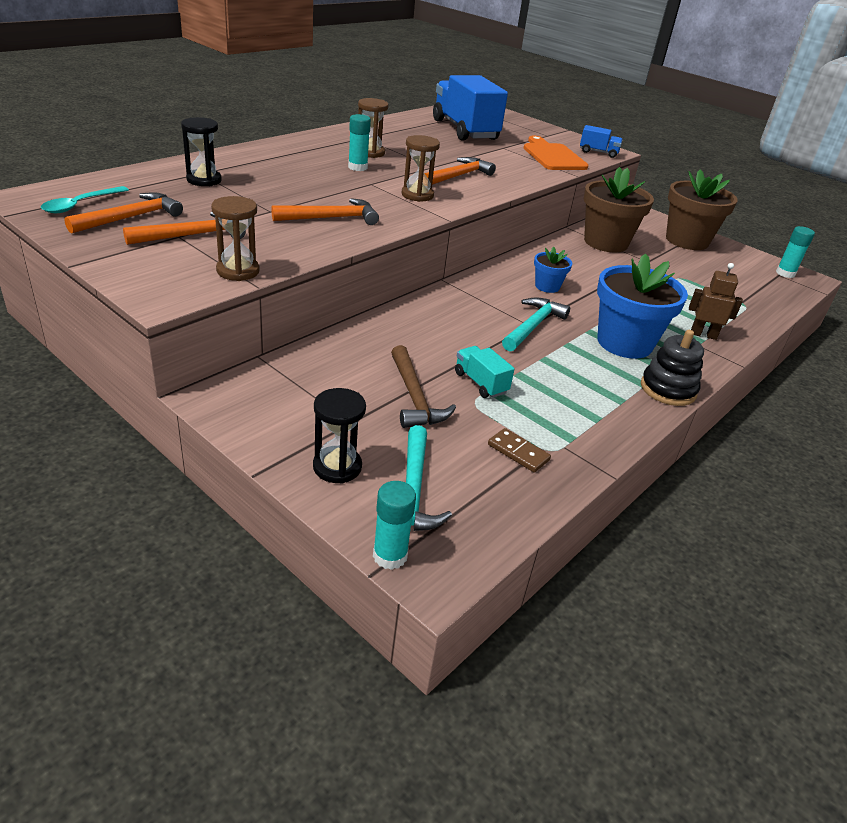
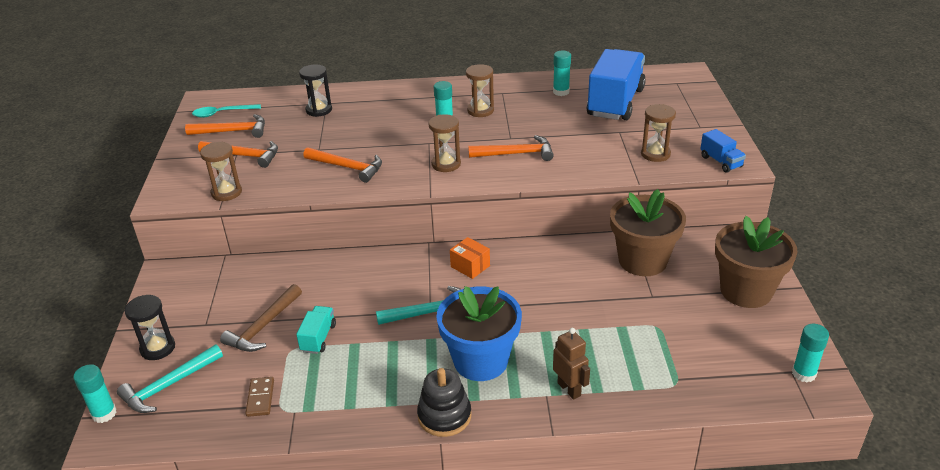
camera: 50 degrees right, 0 degrees up
(411, 129) = (561, 92): none -> turquoise glue stick
(504, 284) = (470, 266): none -> orange box
(547, 286) = (504, 283): blue flower pot -> none
(552, 156) = (655, 154): orange cutting board -> brown hourglass

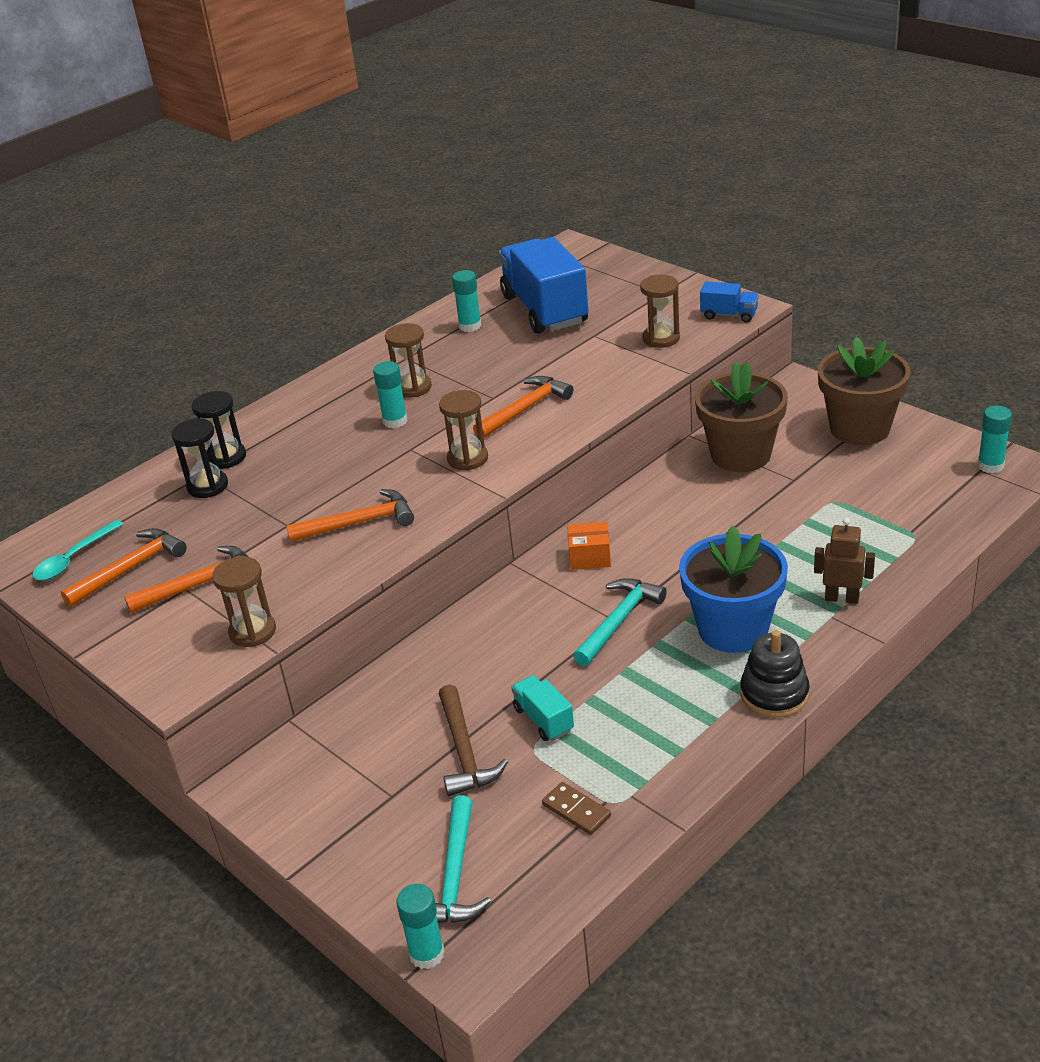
camera: 40 degrees left, 0 degrees up
(158, 348) = (375, 855): black hourglass -> black hourglass (226, 457)

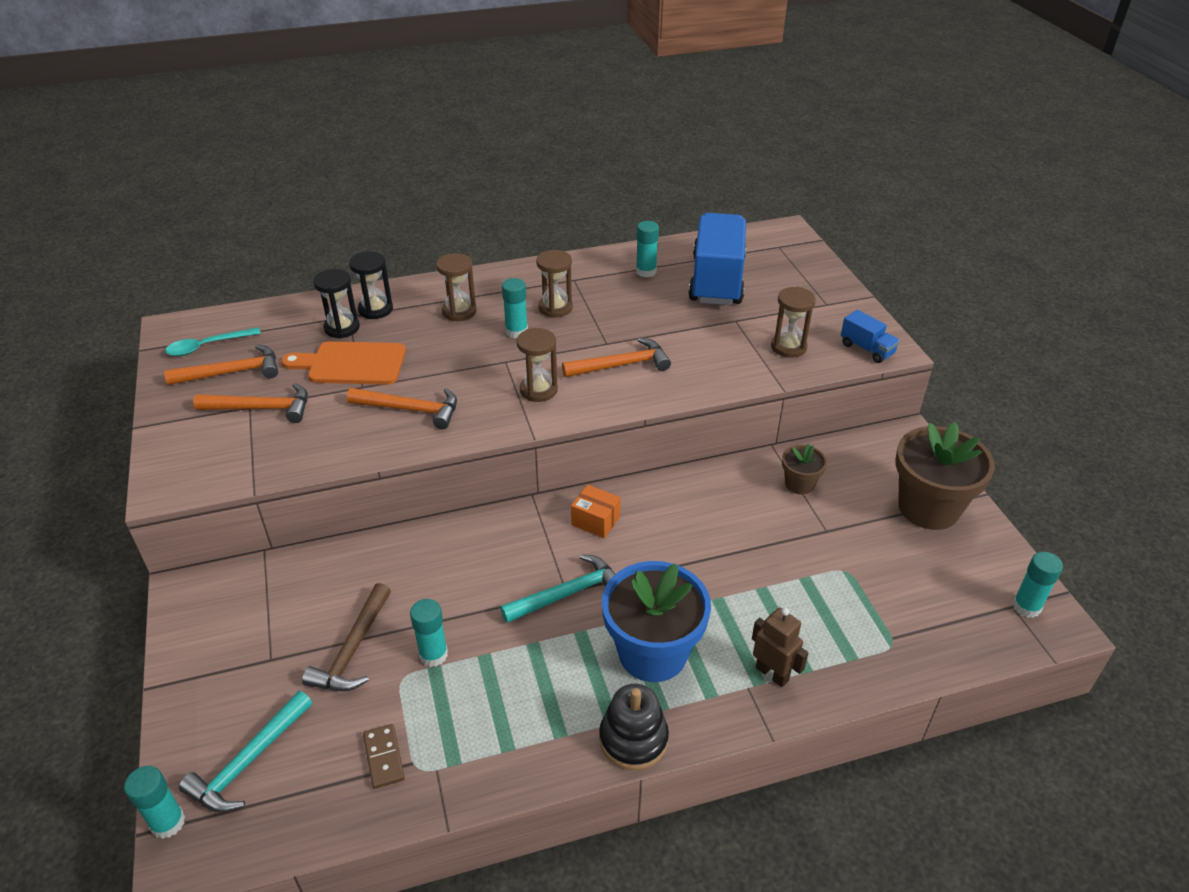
camera: 25 degrees right, 5 degrees up
(252, 631) = (256, 468): brown hourglass -> brown hourglass (459, 311)
(254, 511) = (351, 364): none -> orange cutting board
(543, 719) = (433, 654): turquoise truck -> turquoise glue stick
(740, 455) = (799, 484): brown flower pot -> brown flower pot, size x0.50

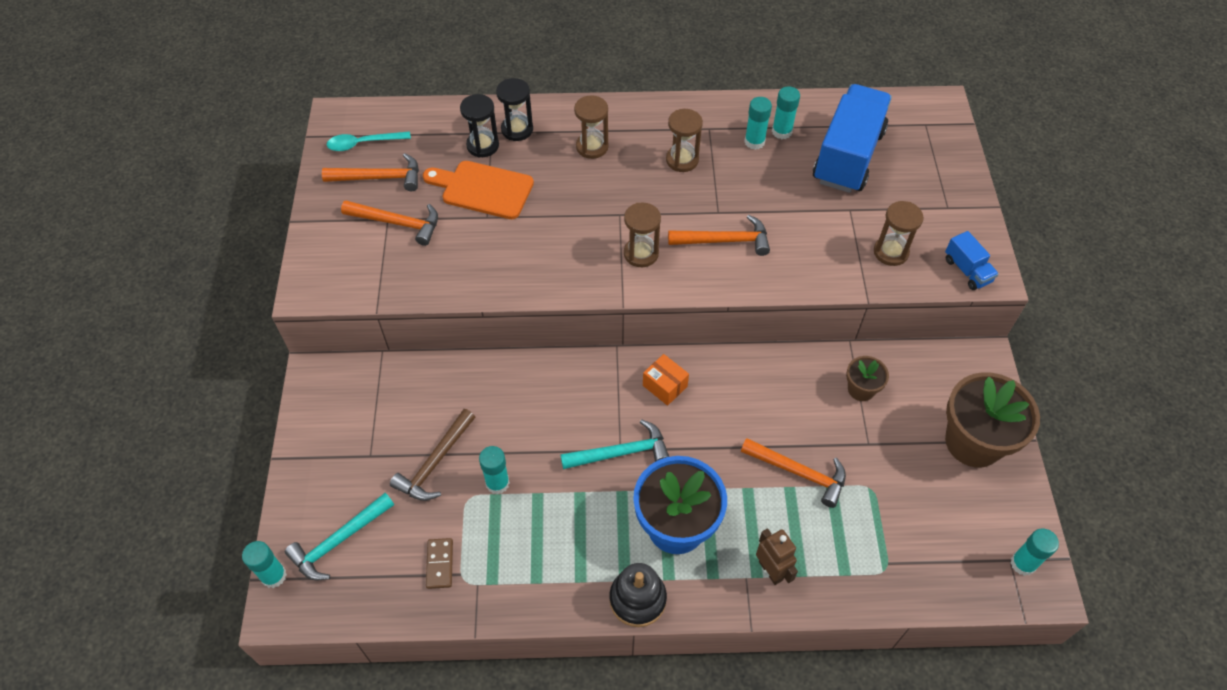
camera: 15 degrees right, 15 degrees up
(411, 410) = (523, 252): orange hammer -> orange hammer (799, 473)
(516, 331) = (638, 181): turquoise glue stick -> turquoise glue stick (754, 142)

